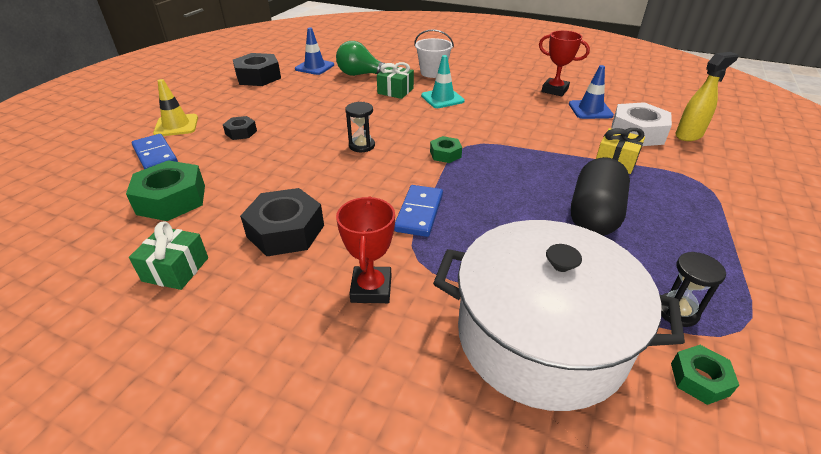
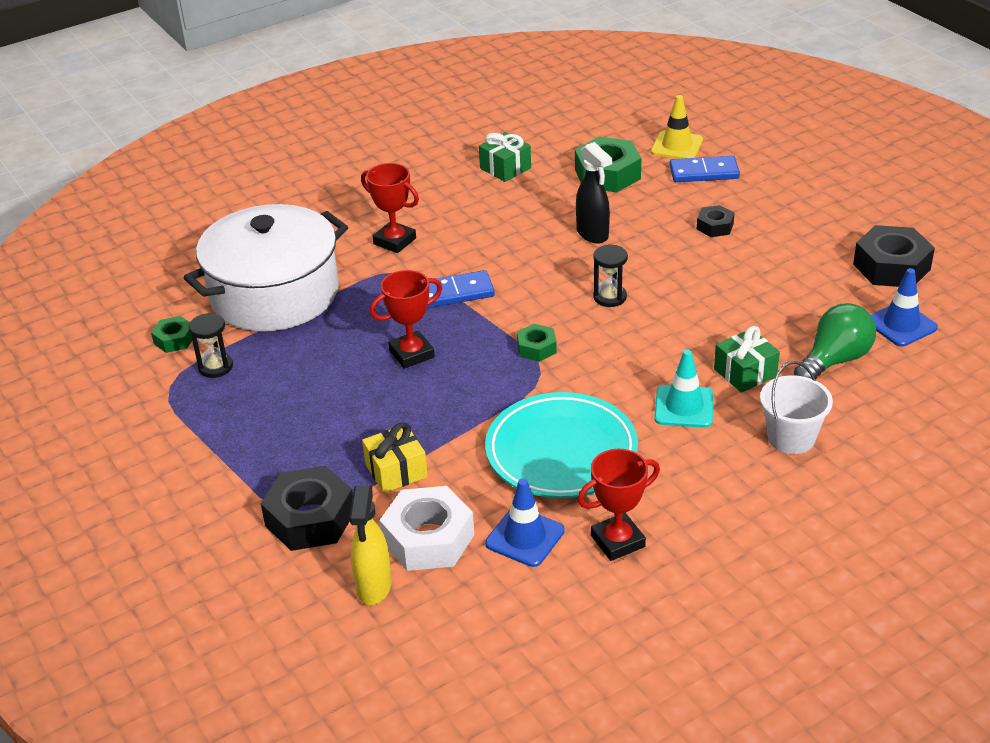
camera: 125 degrees right, 0 degrees up
(176, 125) = (768, 189): yellow traffic cone -> yellow traffic cone (676, 146)
(282, 176) = (593, 234): none -> black spray bottle
(286, 231) = (502, 220): black nut -> black nut (310, 518)
(419, 213) = (455, 292): blue domino -> blue domino turned 60 degrees counterclockwise
(513, 202) = (411, 354): none -> red trophy
(522, 118) = (561, 452): none -> turquoise plate
(594, 215) = (342, 394): black capsule -> none

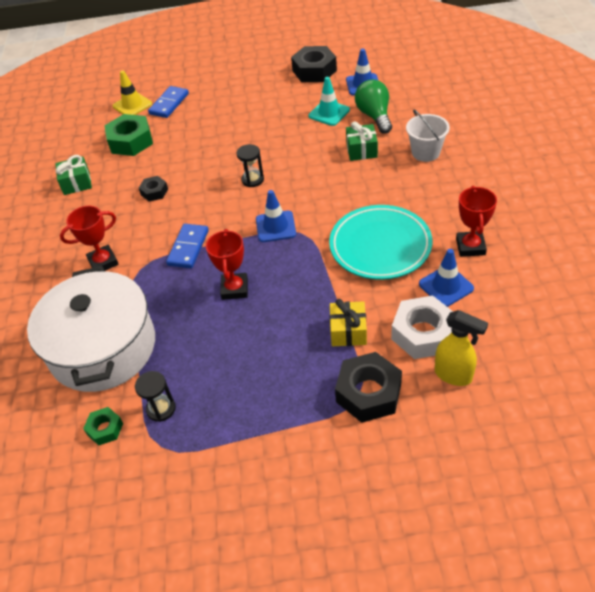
camera: 60 degrees left, 10 degrees up
(536, 348) = (275, 227): green nut -> blue traffic cone
(593, 234) = (185, 167): black spray bottle -> none
(684, 407) = (374, 183): turquoise traffic cone -> turquoise traffic cone (329, 113)
(715, 226) = (224, 117): black nut -> black nut (154, 192)

